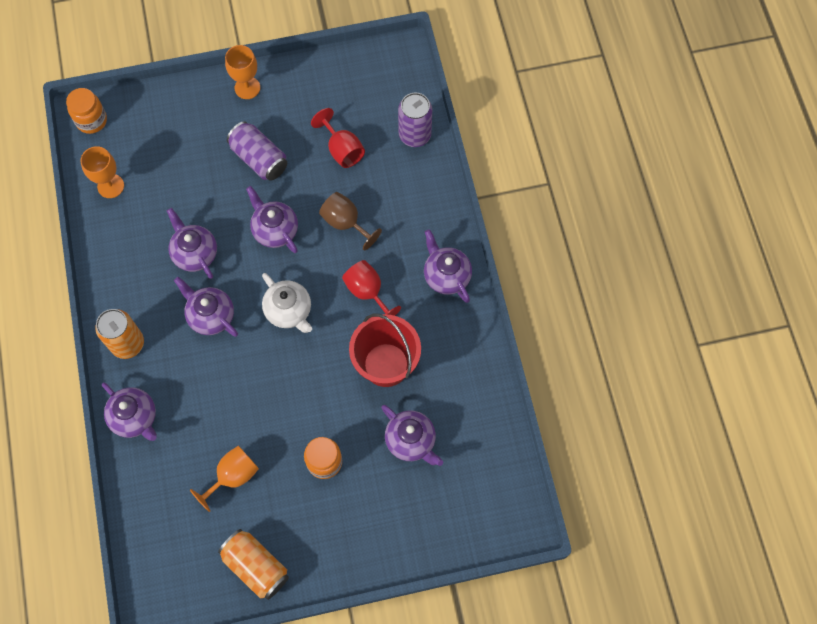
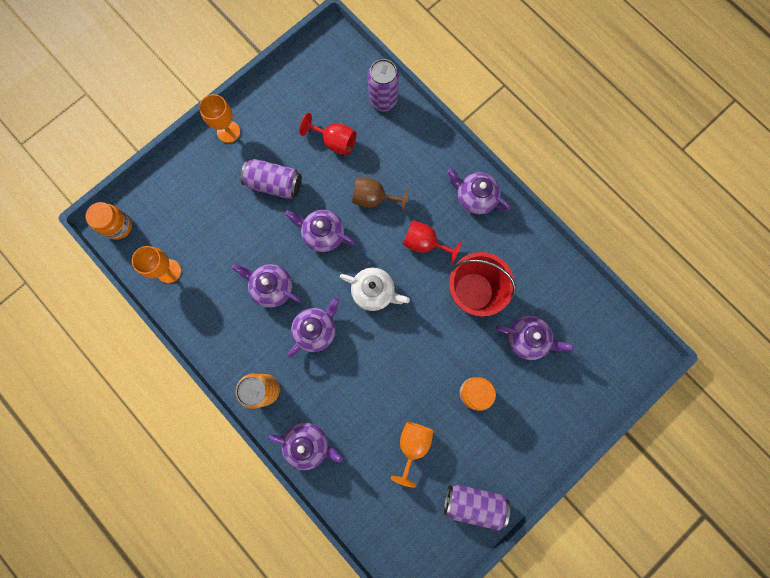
camera: 30 degrees left, 10 degrees up
(211, 315) = (316, 330): purple teapot -> purple teapot turned 120 degrees clockwise
(256, 566) = (474, 503): orange can -> purple can

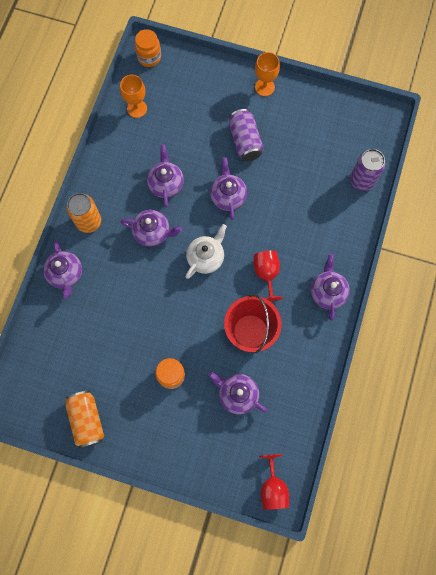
camera: 60 degrees right, 5 degrees down
(335, 142) = (305, 164): red goblet -> red goblet (273, 487)
(374, 198) = (278, 217): brown goblet -> none
(374, 292) = (206, 257): white teapot -> white teapot turned 135 degrees counterclockwise
(413, 445) = (106, 350): orange goblet -> none
(474, 503) = (87, 420): purple can -> orange can
(527, 339) = (237, 394): purple teapot -> purple teapot turned 135 degrees clockwise

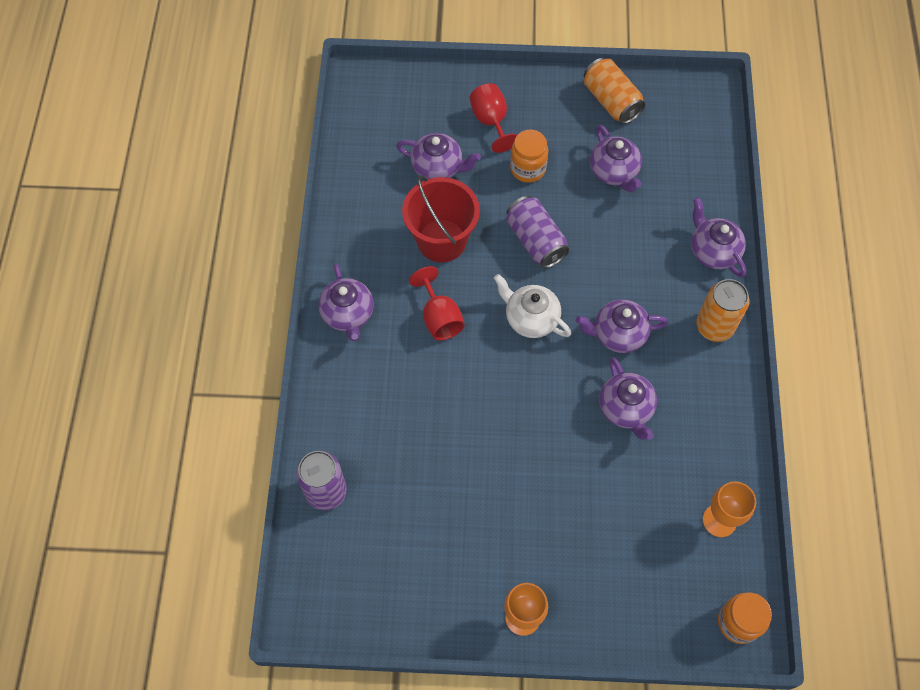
camera: 165 degrees right, 10 degrees down
(206, 257) = (531, 318): white teapot -> white teapot turned 105 degrees clockwise
(228, 196) = (527, 413): purple teapot -> purple teapot (614, 172)
(245, 141) = (527, 509): purple can -> purple can (535, 241)
(273, 487) = (370, 87): red goblet -> red goblet (491, 121)

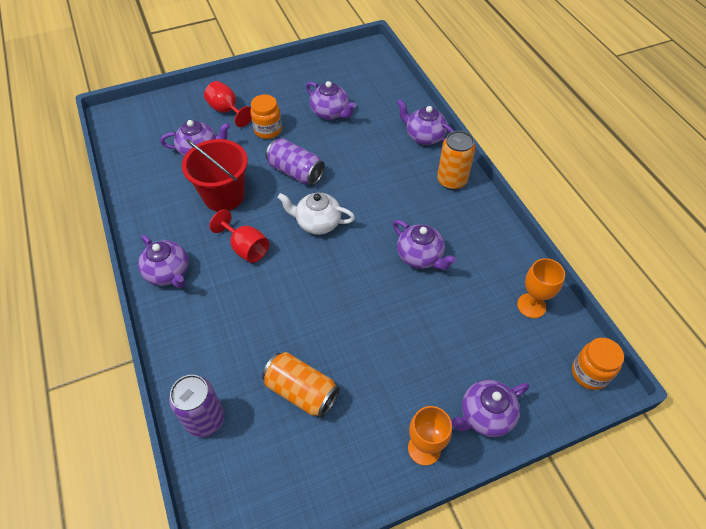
camera: 25 degrees left, 10 degrees down
(611, 101) = (307, 74): orange can -> orange can (301, 391)
(618, 334) = (387, 209): purple teapot -> purple teapot (485, 415)

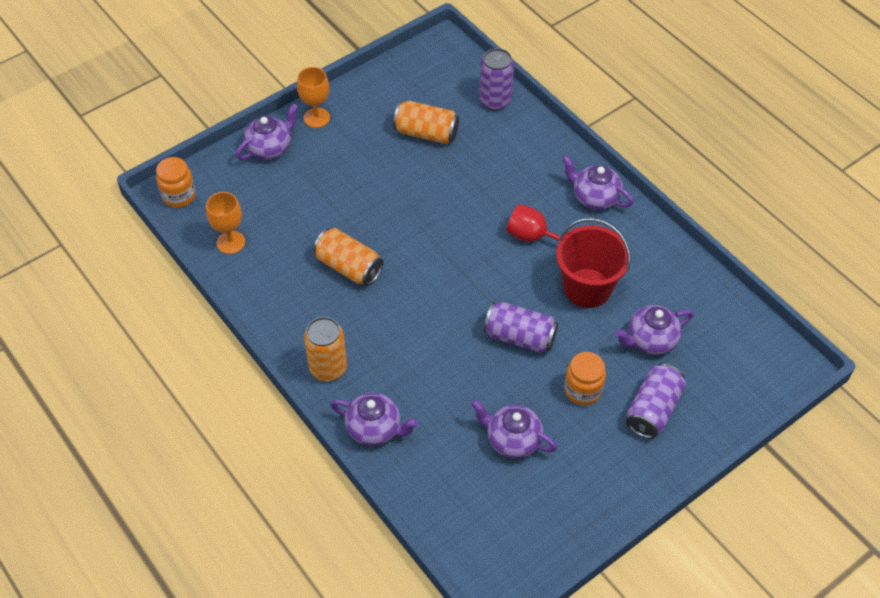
camera: 165 degrees right, 0 degrees up
(227, 111) = (653, 410): red goblet -> purple can
(317, 223) = (469, 279): white teapot -> none
(420, 256) = (349, 267): purple teapot -> orange can

